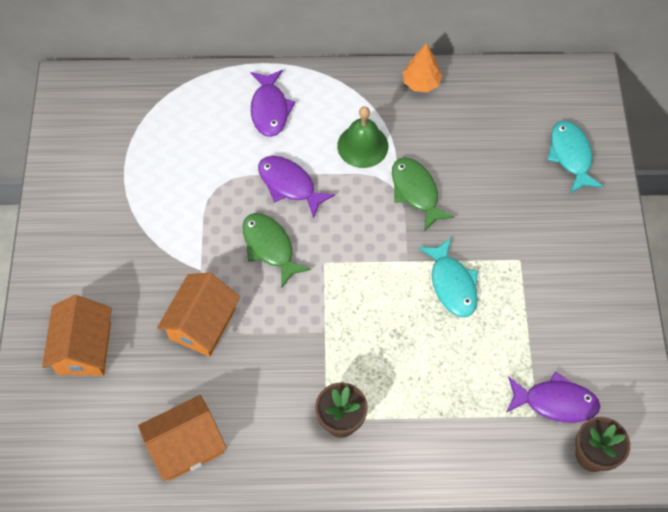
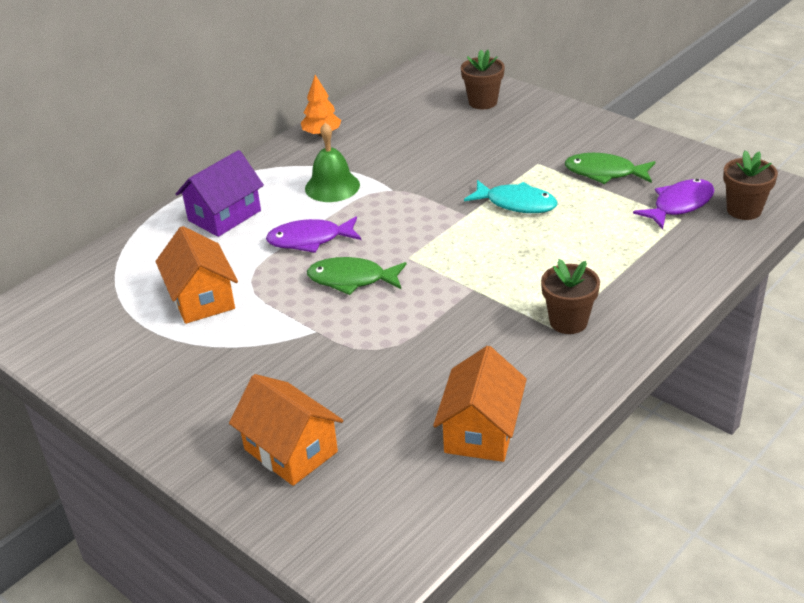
camera: 45 degrees left, 25 degrees down
(202, 324) = (371, 357): orange house -> orange house (202, 298)
(270, 109) = (224, 215): purple fish -> purple house
(416, 191) = (411, 181): green fish -> green fish (604, 173)
(570, 155) = (483, 102): turquoise fish -> brown flower pot

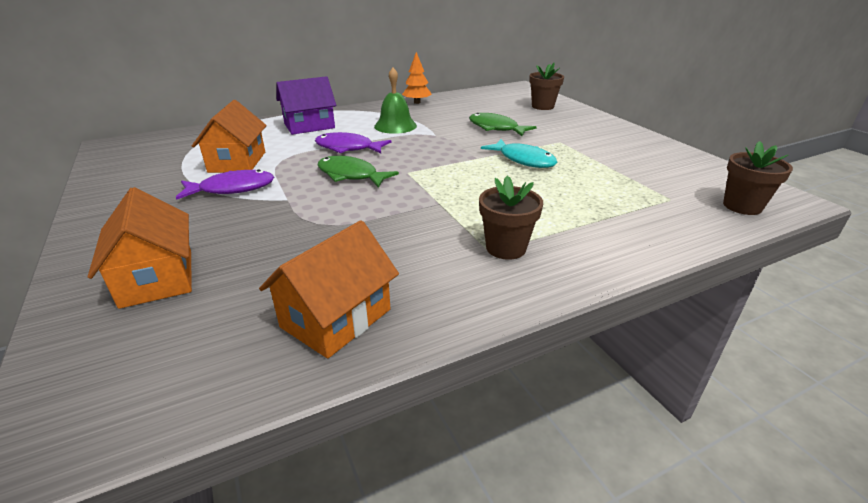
camera: 20 degrees right, 5 degrees down
(604, 173) = (613, 157): green fish -> green fish (496, 128)
(679, 205) = (674, 189): purple fish -> purple fish (232, 189)

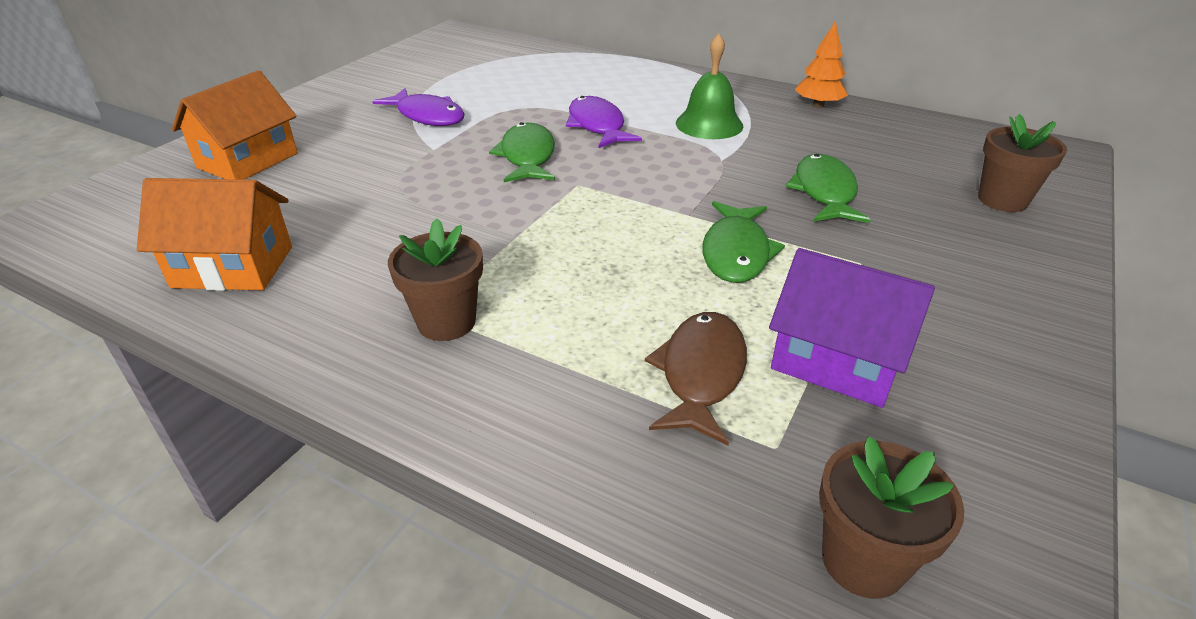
camera: 55 degrees right, 5 degrees up
(237, 162) = (487, 92): orange house -> none
(309, 126) = (627, 82): purple house -> purple house (836, 361)
(523, 160) = (736, 253): turquoise fish -> green fish
(611, 197) = (700, 374): none -> brown fish

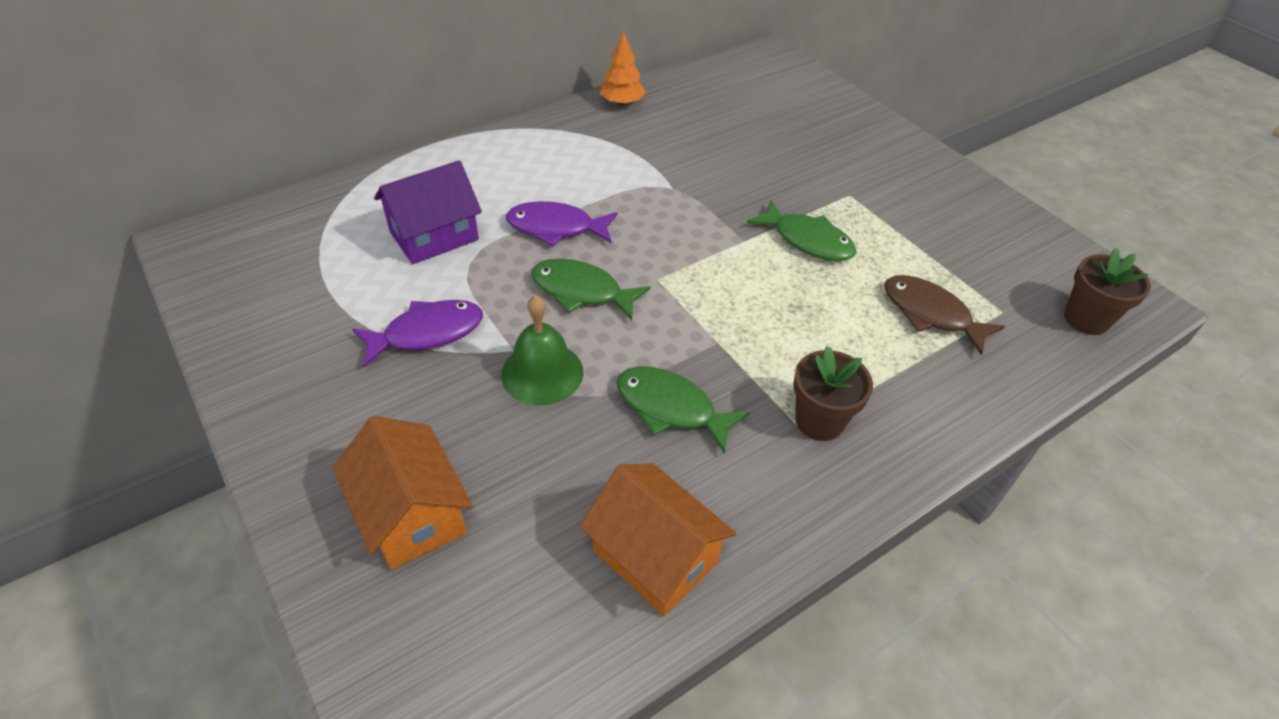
camera: 65 degrees left, 10 degrees up
(233, 267) = (655, 556): orange house -> orange house turned 75 degrees counterclockwise
(709, 124) = (607, 168): green bell -> green bell (542, 373)
(824, 192) = (754, 166): green fish -> green fish (670, 408)
(836, 361) = (939, 254): purple house -> purple house (434, 236)
(1002, 200) = (811, 106): brown flower pot -> none

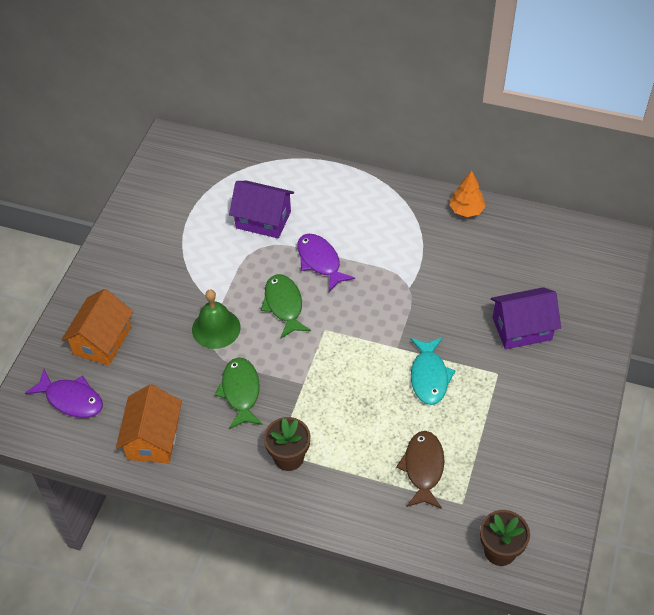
camera: 55 degrees right, 5 degrees up
(427, 333) = (199, 269): purple fish -> purple fish (71, 399)
(808, 151) = (522, 328): none -> purple house
(808, 240) = (429, 376): green fish -> turquoise fish

